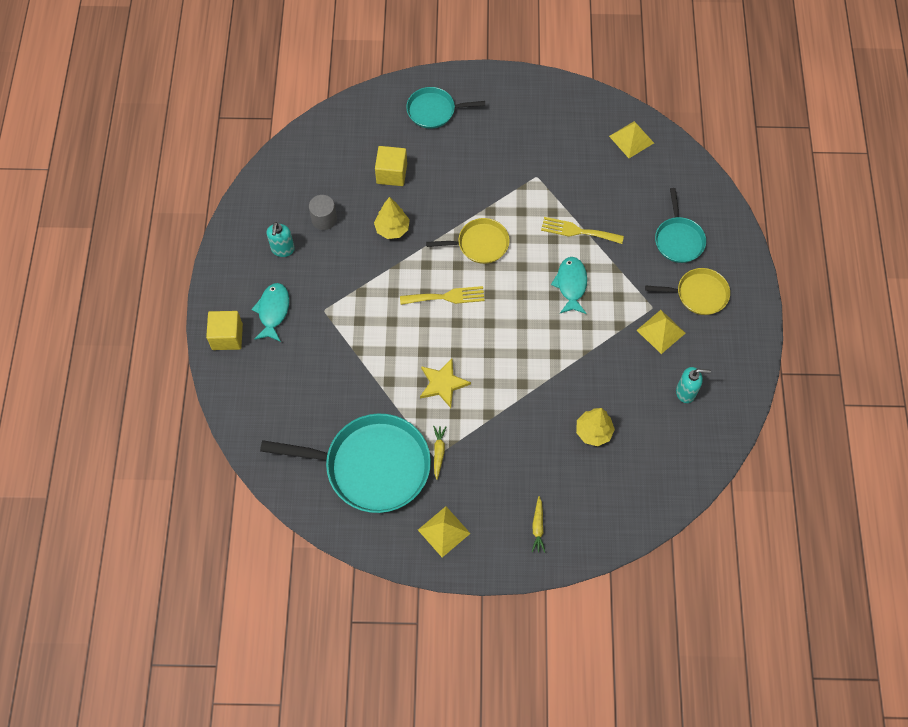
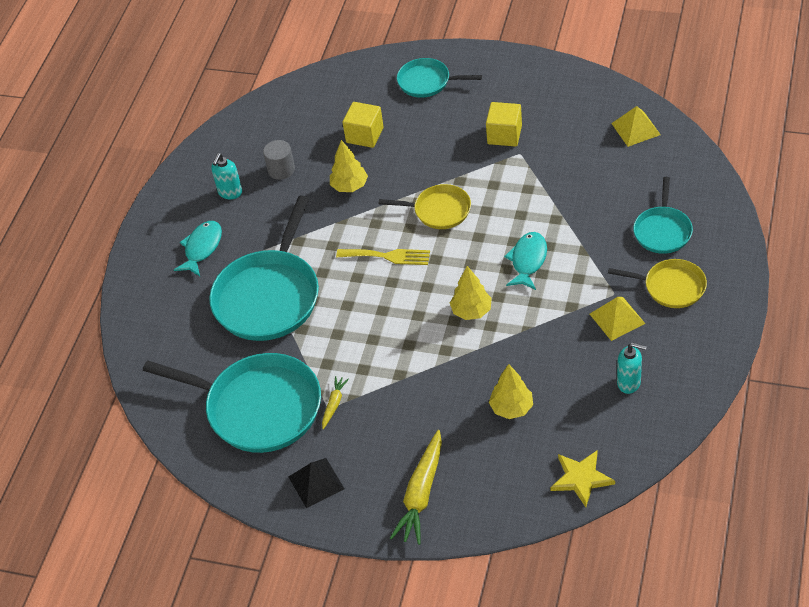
camera: 20 degrees right, 15 degrees down
(227, 336) = (148, 266): yellow cube -> yellow cube (504, 135)
(350, 353) = (269, 297): none -> turquoise pan
(443, 383) = (359, 338): yellow star -> yellow star (581, 478)
(444, 531) = (316, 482): yellow pyramid -> black pyramid
(535, 342) = (471, 311): none -> yellow tree
(538, 527) = (421, 494): yellow carrot -> yellow carrot, size x1.97
(578, 231) = (550, 210): yellow fork -> none

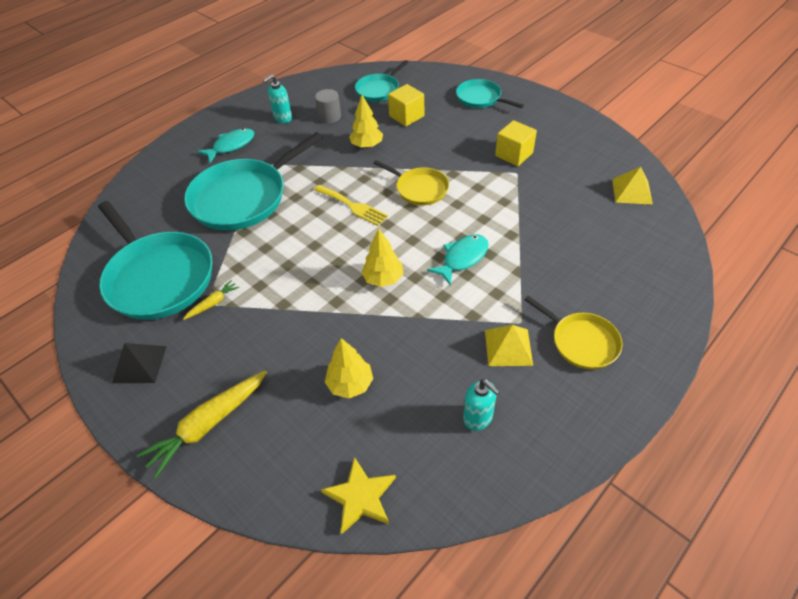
camera: 25 degrees right, 0 degrees up
(662, 231) = (604, 286): turquoise pan -> turquoise pan (379, 90)

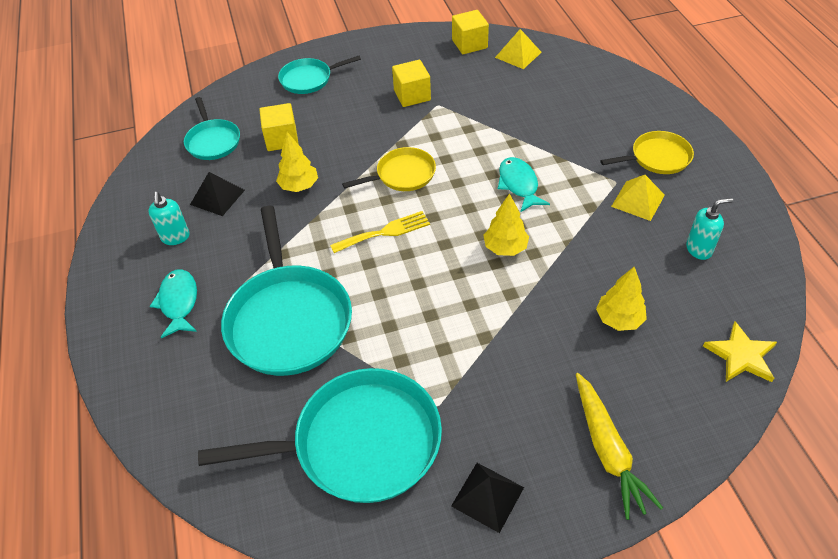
camera: 60 degrees left, 0 degrees up
(213, 303) = (441, 399): yellow carrot -> none
(329, 117) = (217, 197): grey cylinder -> black pyramid
(613, 157) = (469, 44): none -> yellow cube

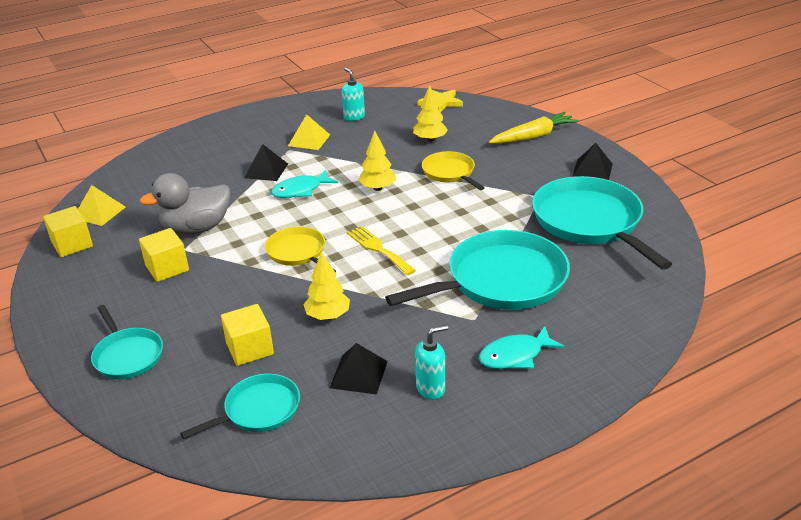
camera: 105 degrees left, 15 degrees down
(469, 111) = (196, 228): none -> grey duck
(570, 161) = (266, 170): none -> black pyramid
(657, 157) = (257, 135): yellow pan -> yellow pan (450, 172)

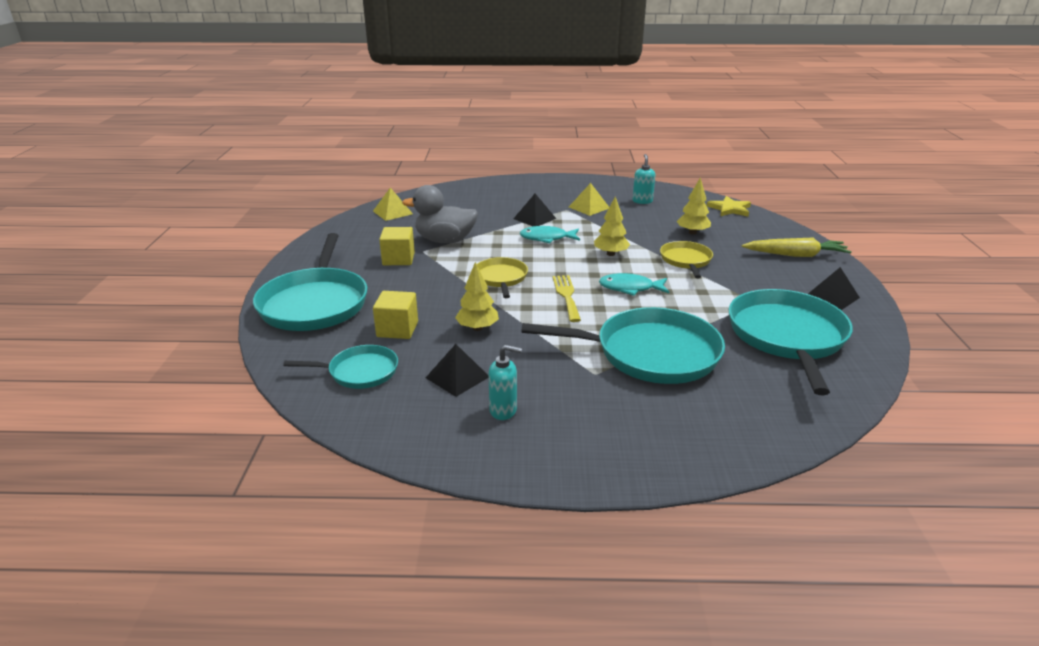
camera: 30 degrees right, 5 degrees down
(72, 245) = (355, 226): yellow cube -> none
(128, 355) = (315, 303): turquoise pan -> turquoise pan, size x1.87
(515, 355) = (603, 415): turquoise fish -> turquoise fish (630, 288)

